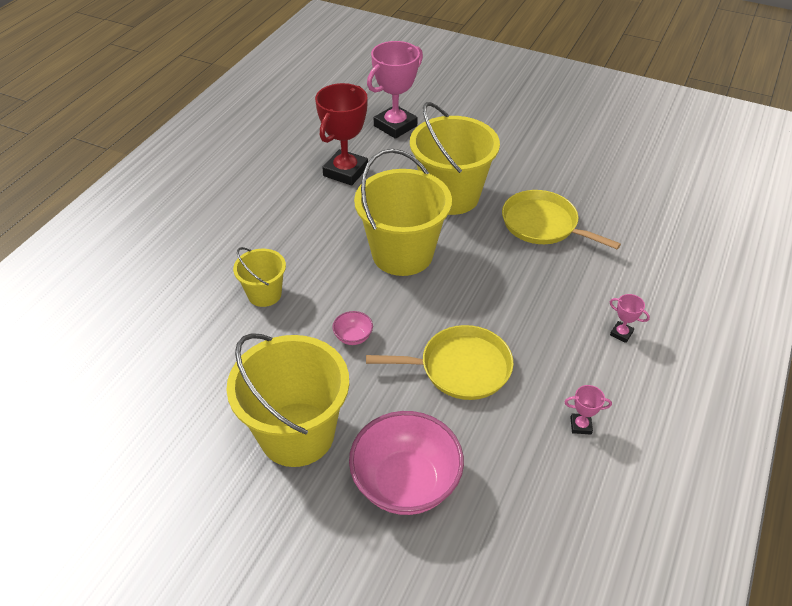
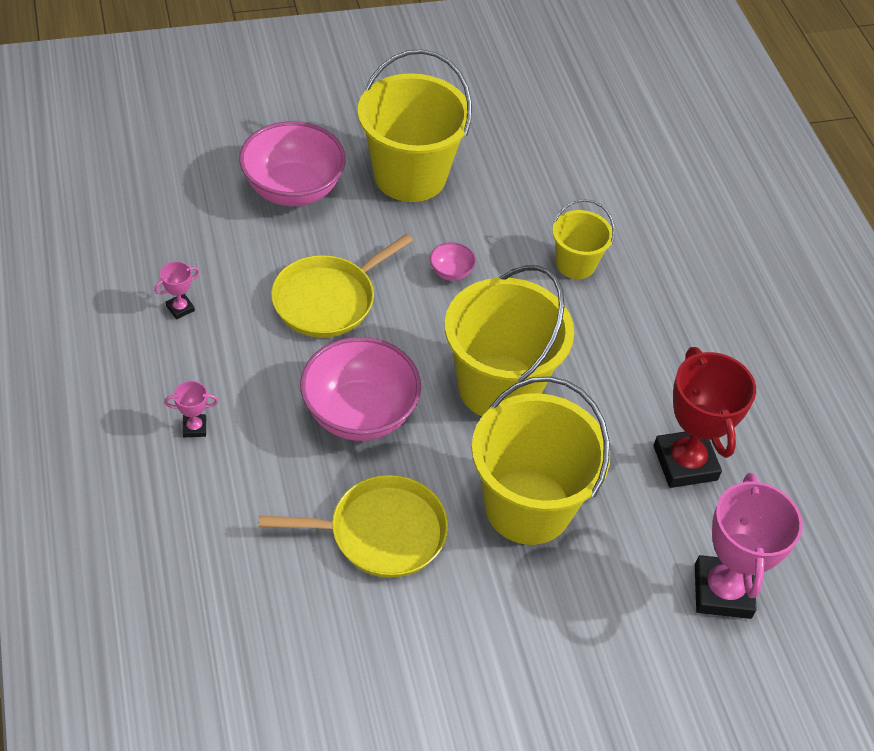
camera: 135 degrees right, 5 degrees up
(503, 285) = (359, 413): none -> pink bowl

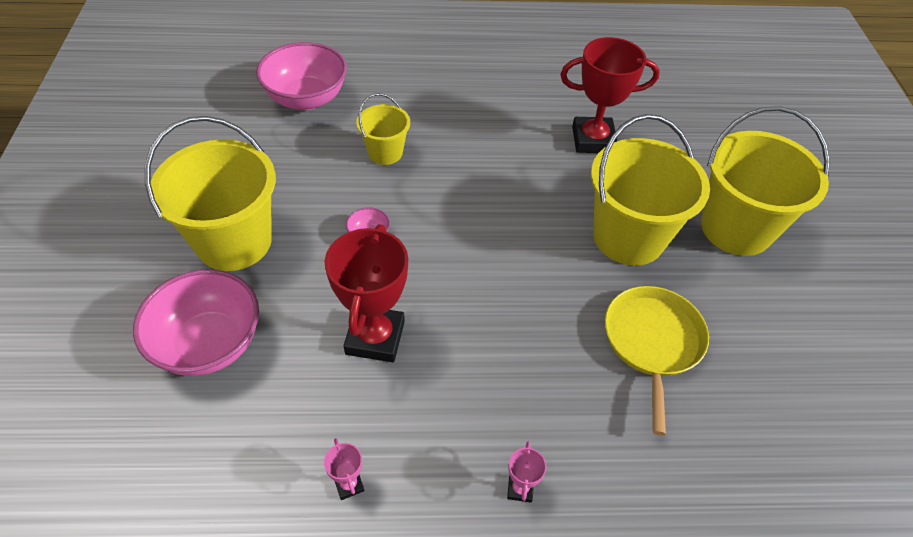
camera: 75 degrees left, 0 degrees up
(328, 299) = (375, 337): yellow pan -> red trophy
(359, 413) = (521, 336): pink bowl -> pink bowl (306, 99)
(498, 387) = (506, 230): yellow bucket -> yellow bucket (736, 228)
(722, 591) = (701, 149): pink trophy -> none

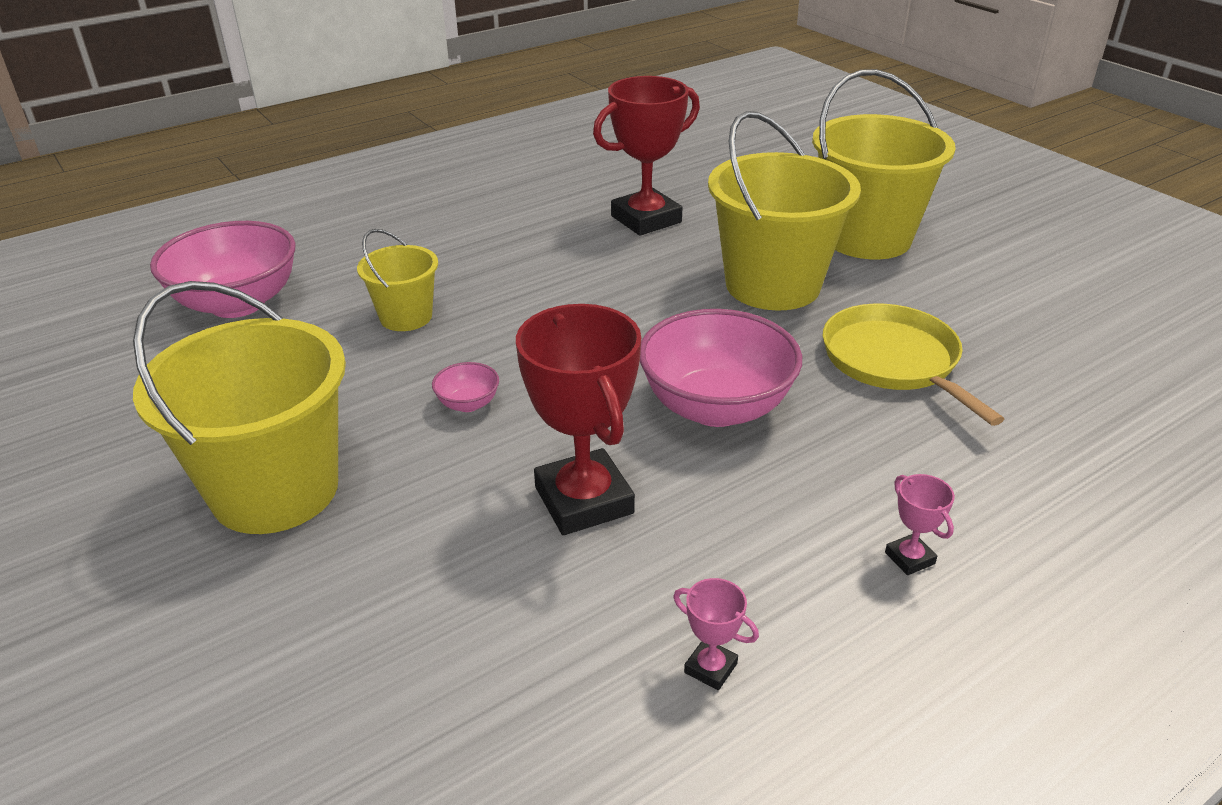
camera: 30 degrees left, 15 degrees down
(209, 344) = (351, 620): pink bowl -> pink bowl (716, 407)

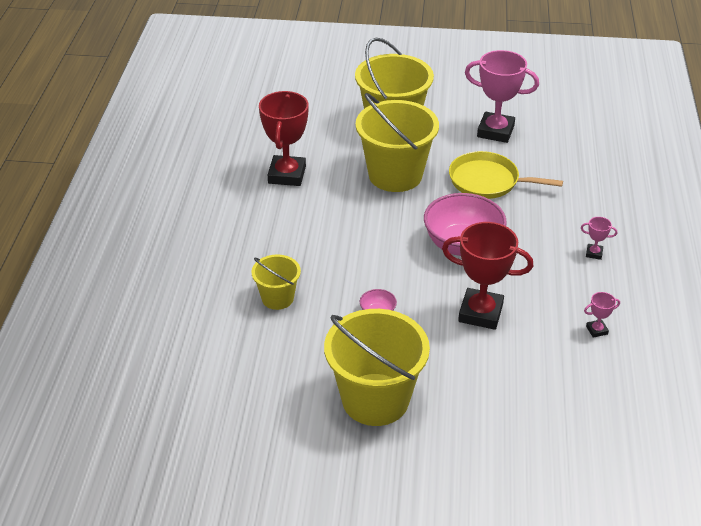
camera: 50 degrees left, 5 degrees up
(237, 303) = (184, 351): pink bowl -> none
(1014, 315) = (495, 131): none -> pink trophy

